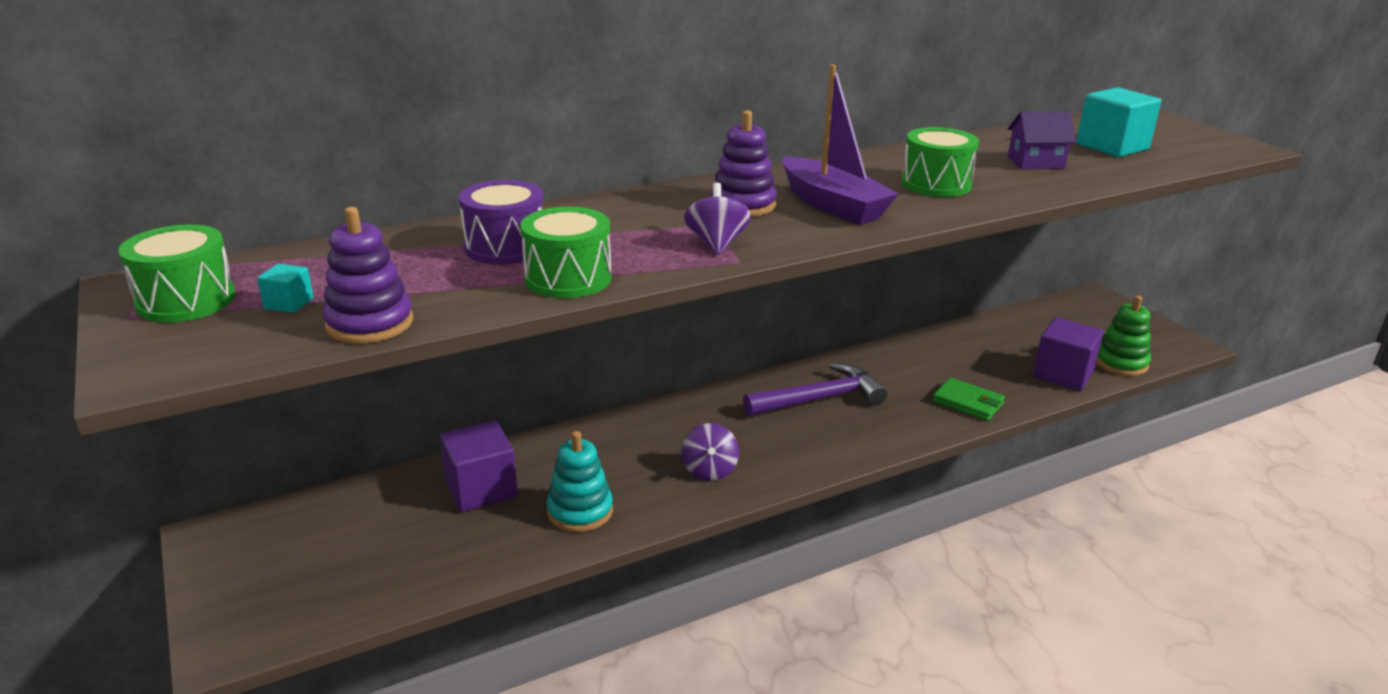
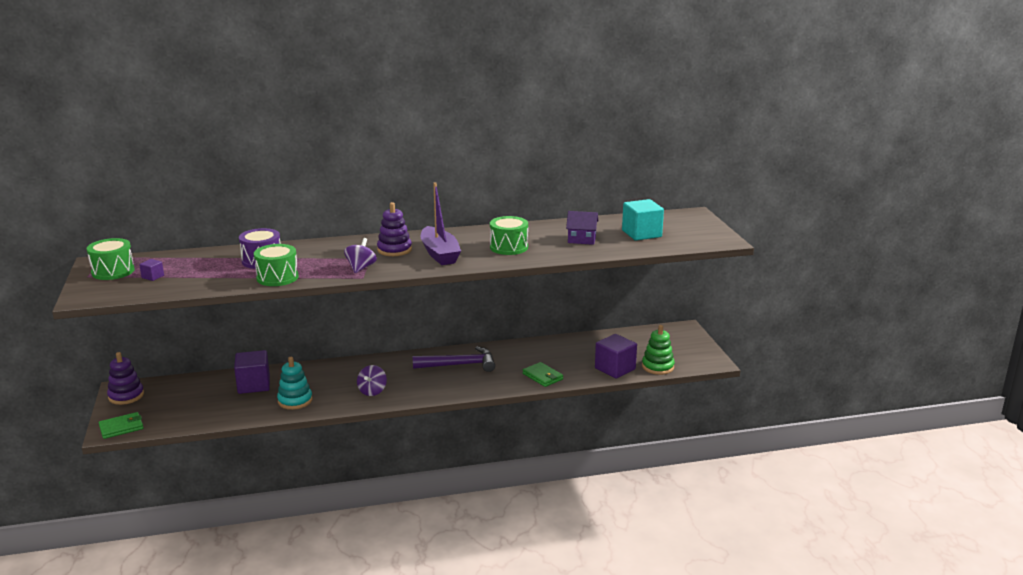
camera: 15 degrees right, 5 degrees down
(249, 632) = (121, 427): none -> green wallet
(289, 303) = (153, 277): turquoise cube -> purple cube
(370, 323) = (180, 288): purple stacking toy -> purple stacking toy (126, 396)

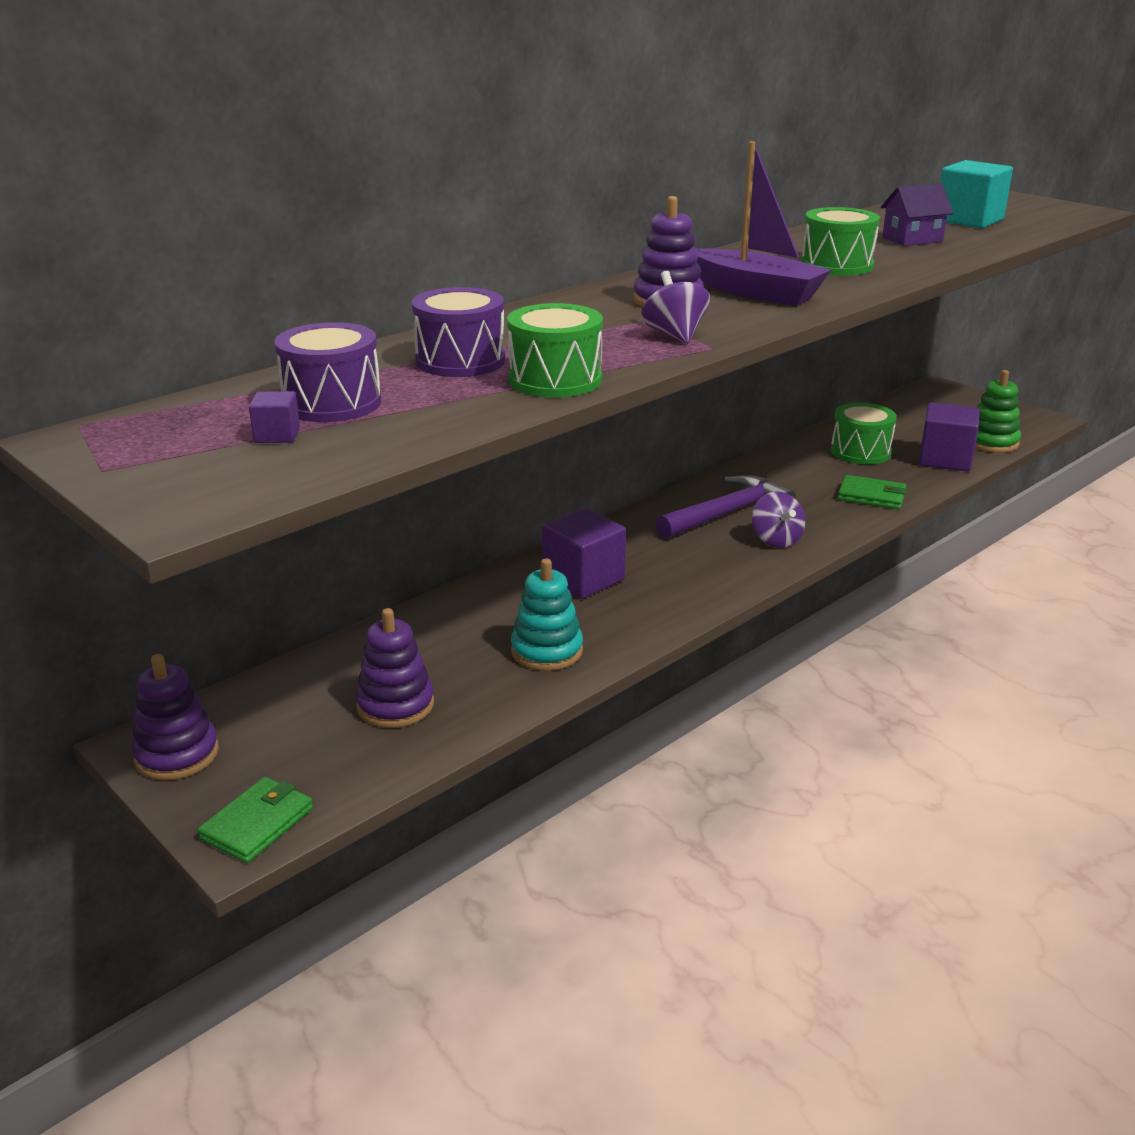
camera: 30 degrees left, 5 degrees up
(113, 271) = (154, 446): green drum -> green drum (860, 452)
(190, 268) = (332, 403): none -> purple drum
(214, 403) = (395, 705): none -> purple stacking toy
(254, 385) = (426, 648): purple cube -> purple cube (583, 579)
(372, 391) = (657, 593): purple spinning top -> purple spinning top (776, 540)

